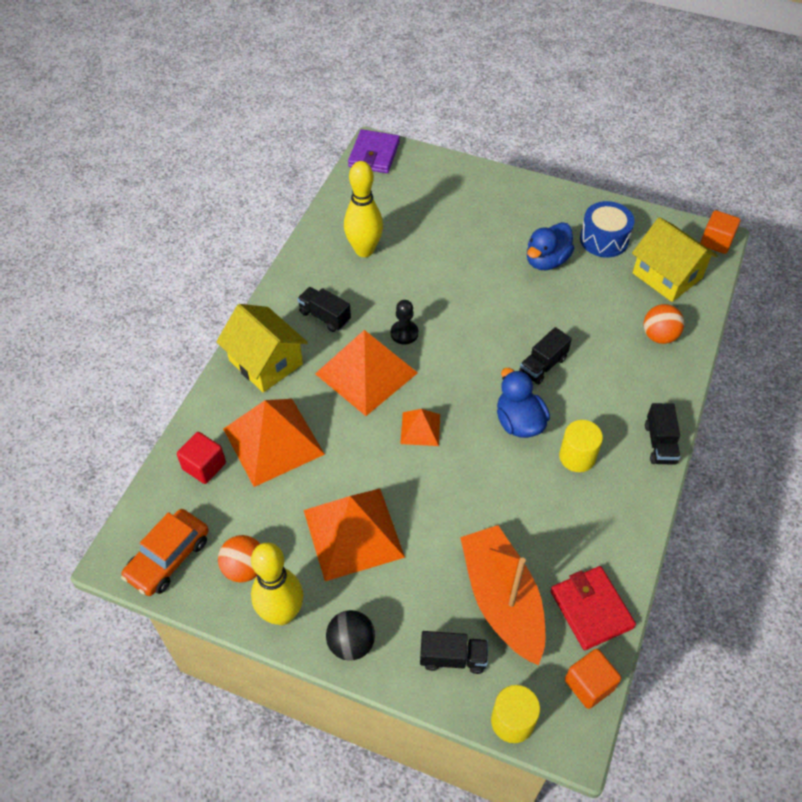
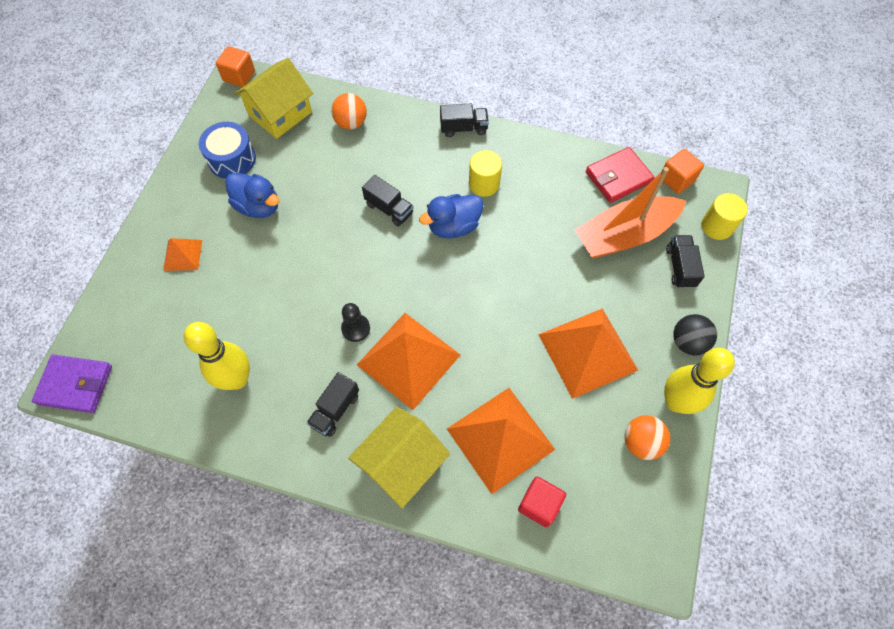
camera: 95 degrees left, 10 degrees up
(168, 558) = (646, 518): orange car -> none
(420, 428) = (469, 305): orange pyramid -> orange pyramid (182, 255)

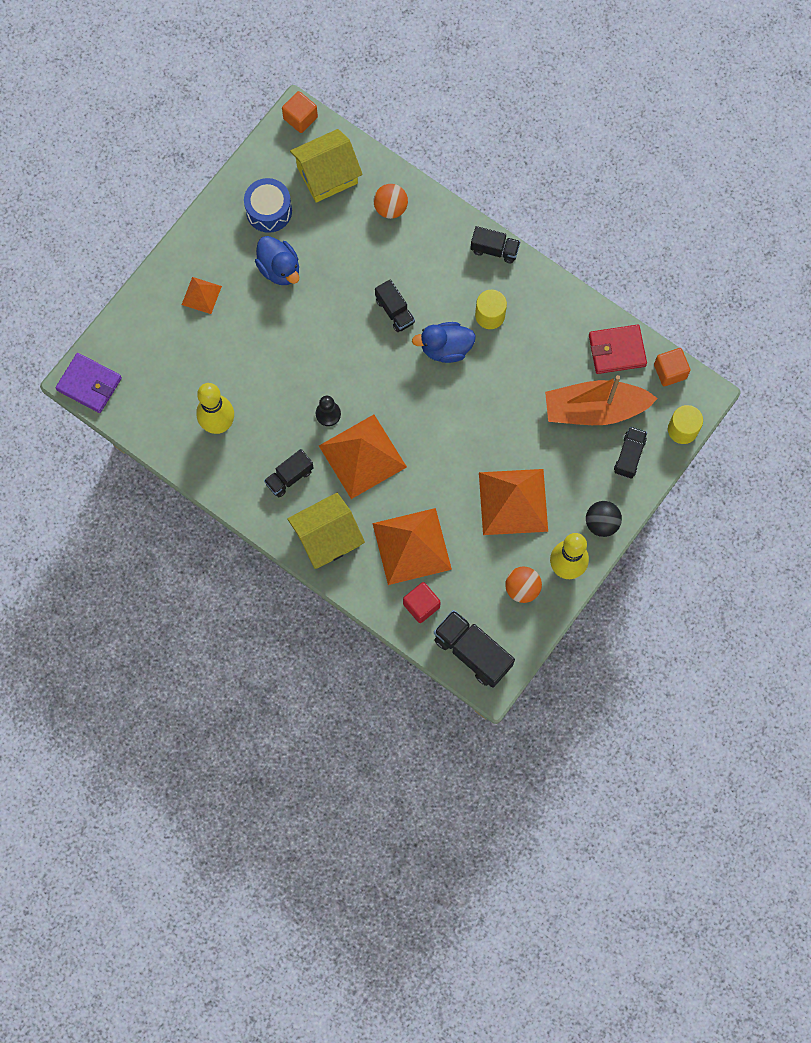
camera: 20 degrees right, 10 degrees up
(621, 539) = (472, 652): none -> black truck

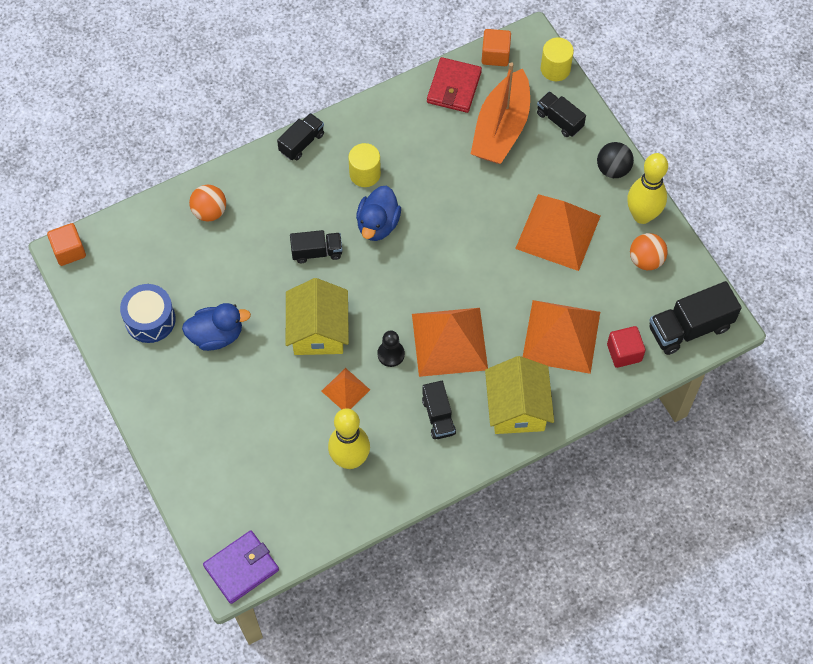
camera: 65 degrees left, 10 degrees down
(201, 295) = (204, 419): orange pyramid -> orange pyramid (345, 390)
(327, 175) = (143, 252): yellow house -> yellow house (318, 331)

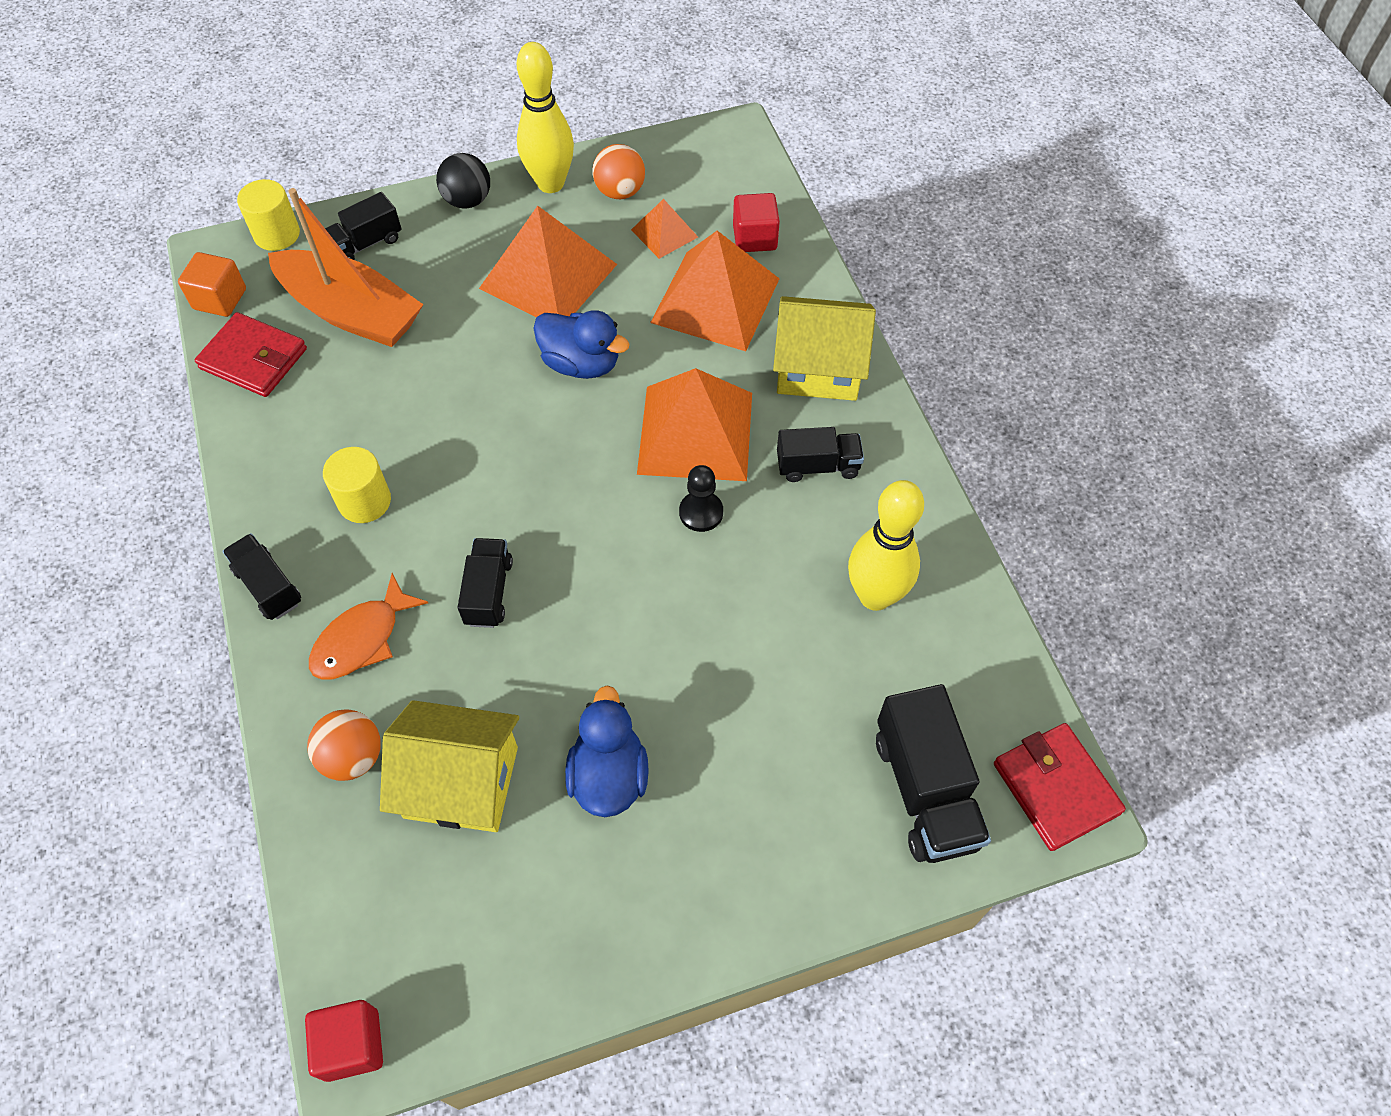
camera: 80 degrees left, 5 degrees down
(69, 251) = (352, 1045): orange cube -> red cube
(150, 319) = (549, 893): blue drum -> none
(241, 568) = (1055, 788): purple wallet -> red wallet
(277, 197) = (362, 639): none -> orange fish
(318, 331) = (637, 610): yellow house -> yellow house (461, 782)
(345, 390) = (752, 585): orange pyramid -> orange pyramid (664, 233)
(378, 224) = (464, 496): blue duck -> blue duck (581, 363)
(689, 328) = (732, 167): black truck -> black truck (925, 790)

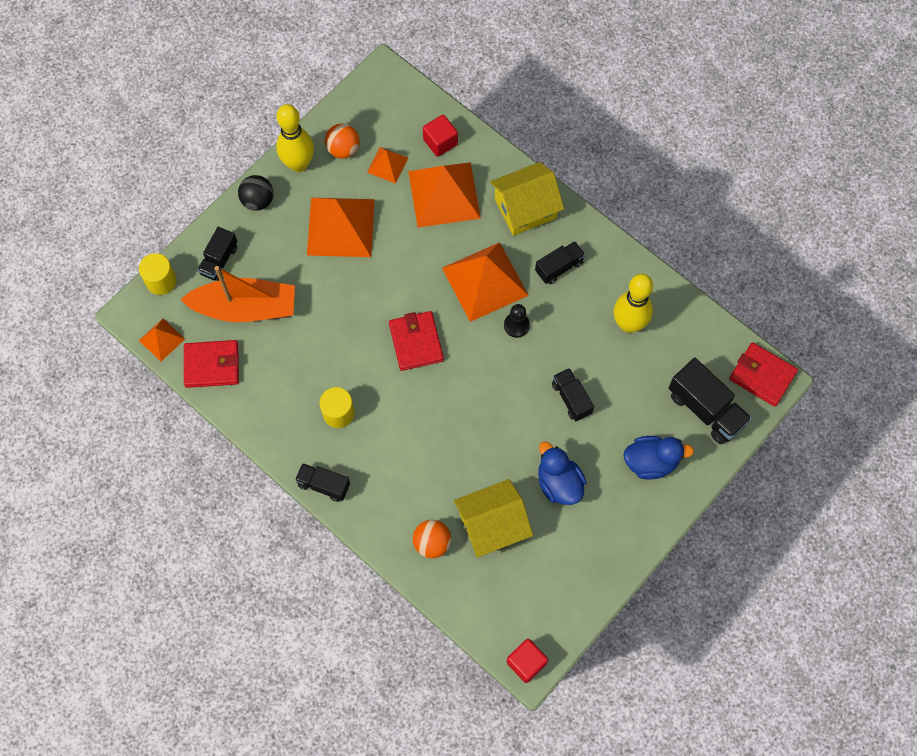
camera: 30 degrees left, 10 degrees up
(220, 299) = (161, 339): orange cube -> orange pyramid
(362, 639) = (393, 484): orange fish -> none
(488, 592) = (438, 426): black truck -> black truck (571, 398)
(541, 463) = (416, 342): none -> red wallet
(581, 363) = (397, 272): blue duck -> blue duck (651, 462)

